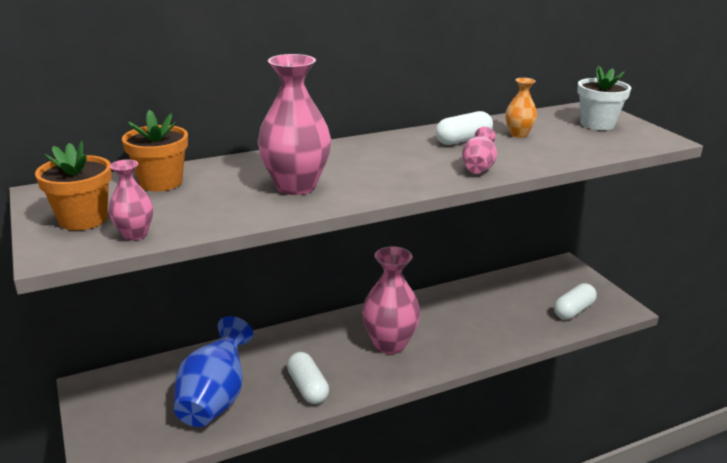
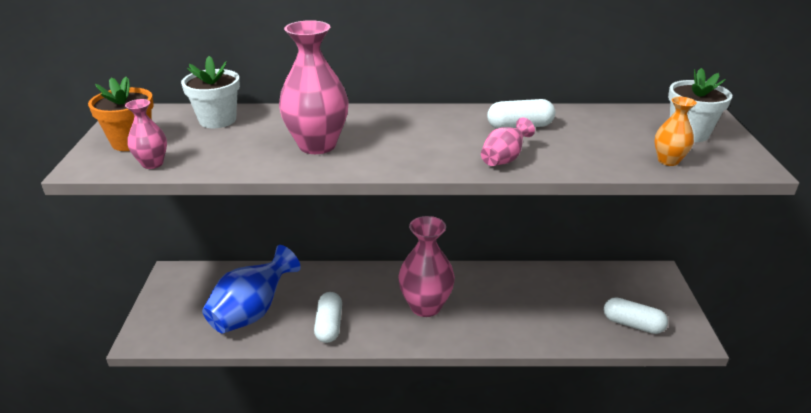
camera: 25 degrees right, 5 degrees up
(161, 182) = (217, 120): orange flower pot -> white flower pot
(518, 134) = (585, 130): orange vase -> orange vase (668, 161)
(573, 310) = (632, 324): white capsule -> white capsule turned 45 degrees clockwise

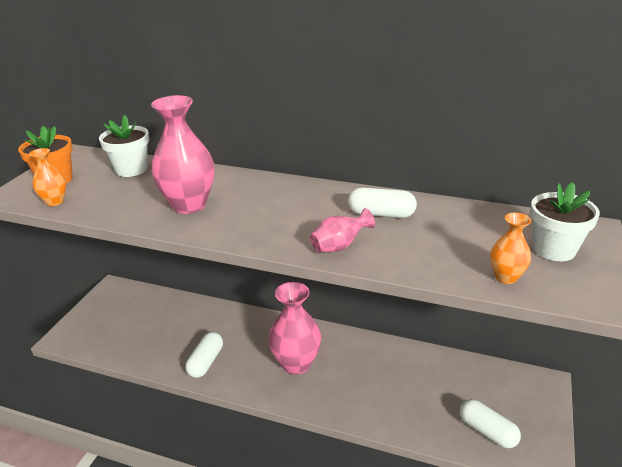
camera: 20 degrees right, 0 degrees up
(152, 163) = (55, 201): pink vase -> orange vase
(252, 312) = (153, 335): blue vase -> none

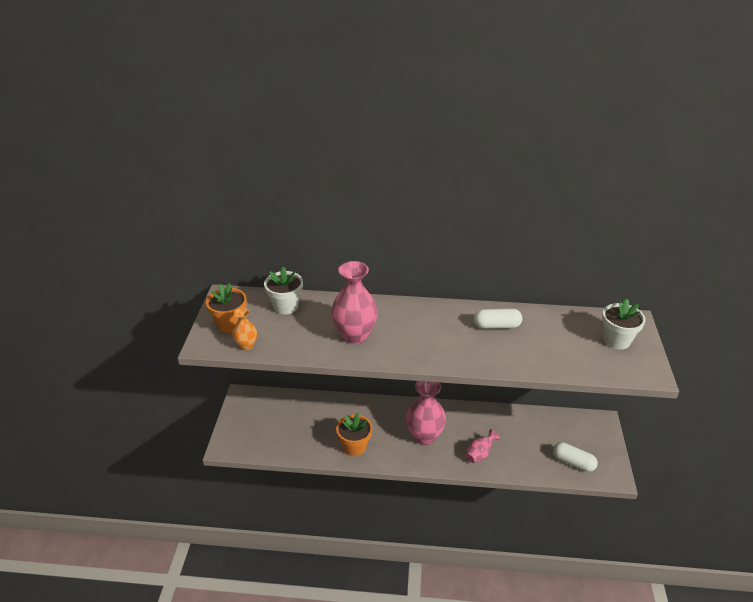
camera: 15 degrees left, 5 degrees up
(206, 362) = (354, 446): white capsule -> orange flower pot
(339, 246) = (481, 357): pink vase -> pink vase (479, 454)
(505, 277) = (594, 366): orange vase -> none

